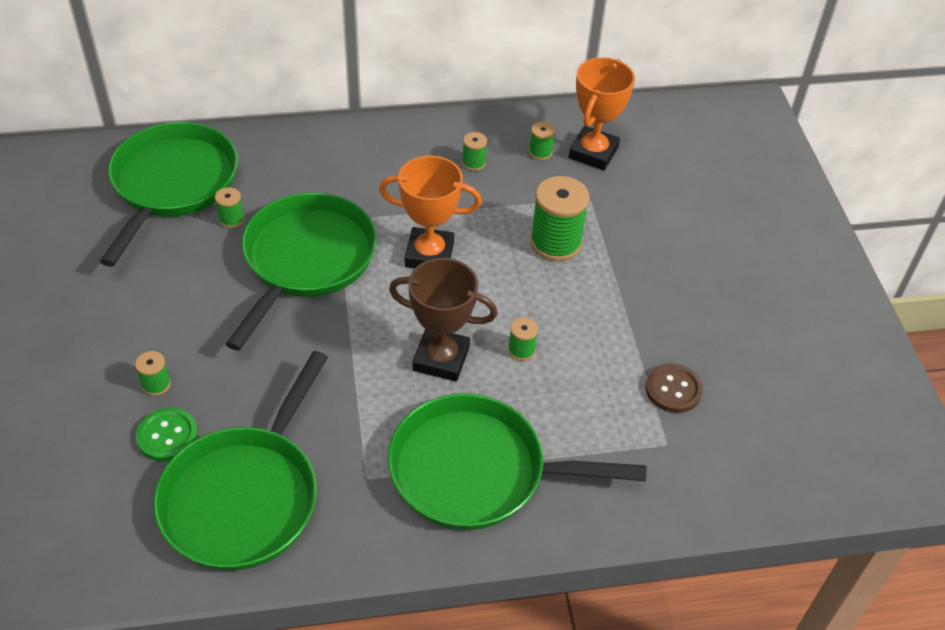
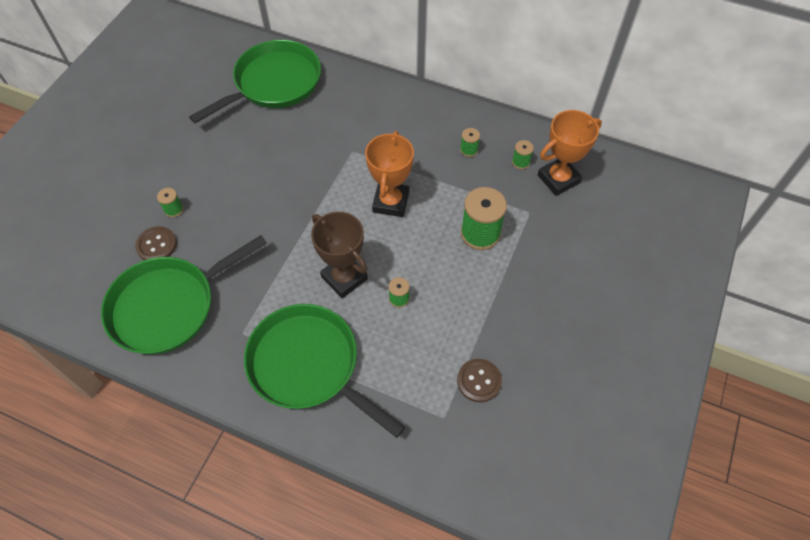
camera: 35 degrees right, 10 degrees up
(167, 436) = (156, 245): green button -> brown button
(231, 219) = (290, 122): green spool -> none
(306, 260) = (313, 170): green pan -> none
(429, 254) = (391, 202): orange trophy -> orange trophy turned 60 degrees clockwise

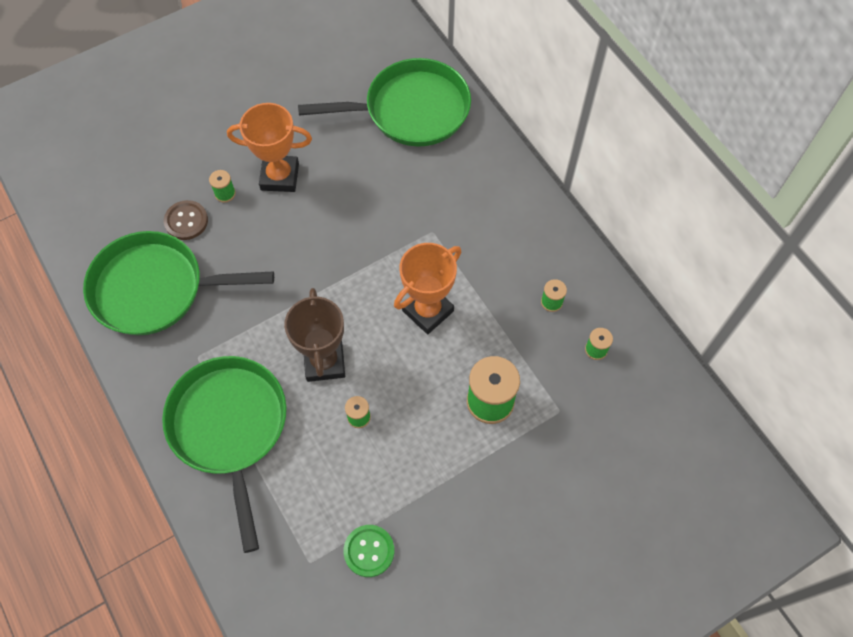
camera: 35 degrees right, 5 degrees up
(479, 381) = (369, 551): brown button -> green button
(558, 179) = (621, 394): orange trophy -> orange trophy (280, 177)

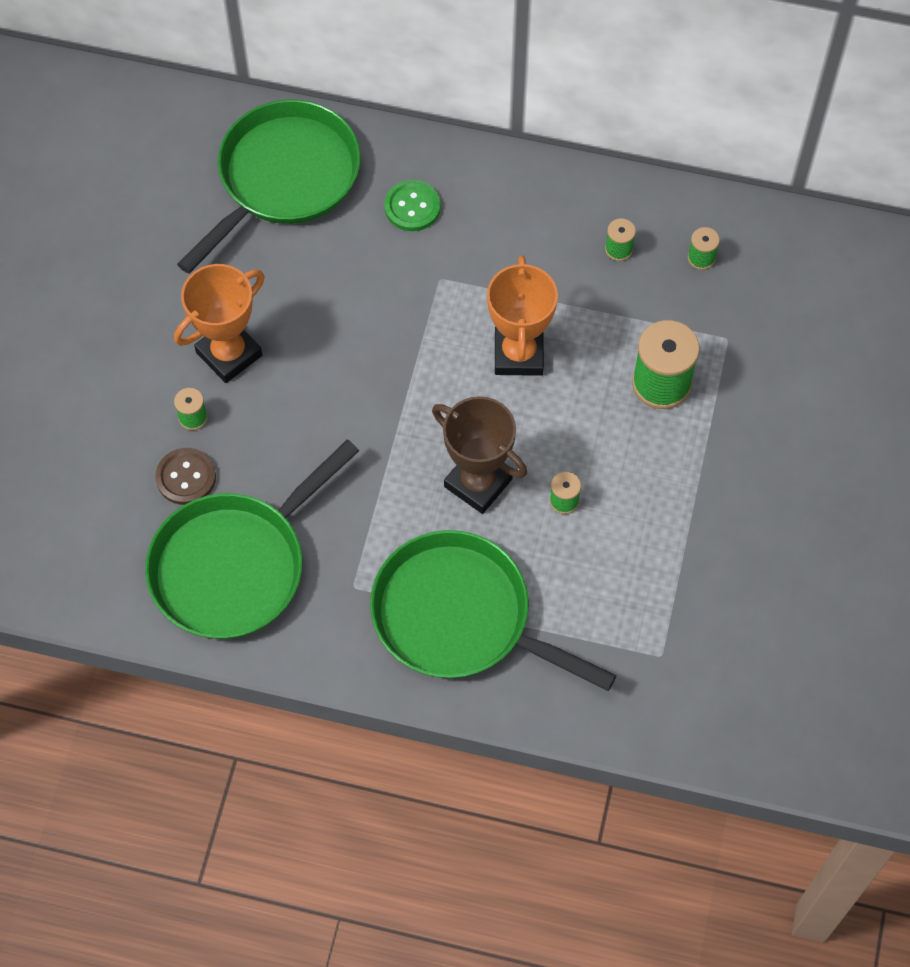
camera: 45 degrees left, 0 degrees up
(369, 551) = (699, 599): green button -> green button (412, 207)

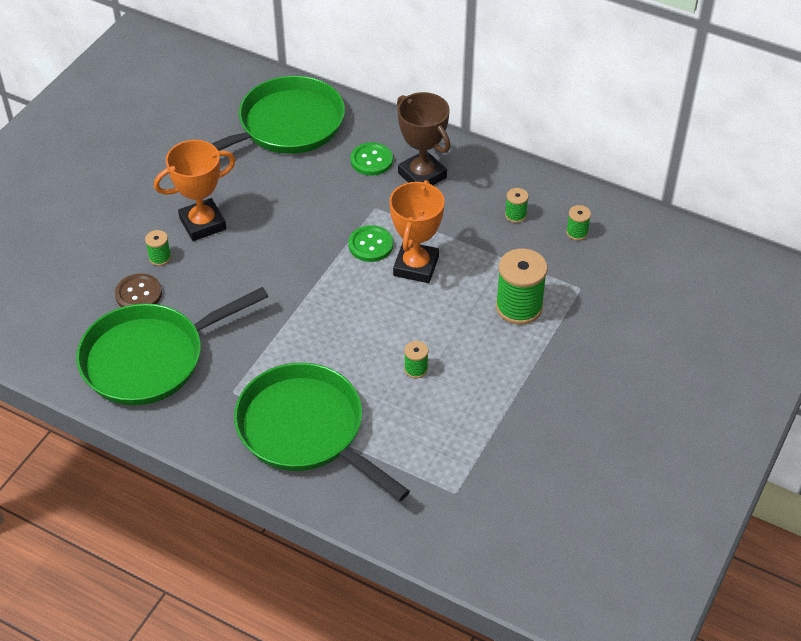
camera: 15 degrees right, 15 degrees down
(452, 336) = (371, 245): none -> green button
(478, 483) = (354, 343): brown trophy -> brown trophy (422, 175)

